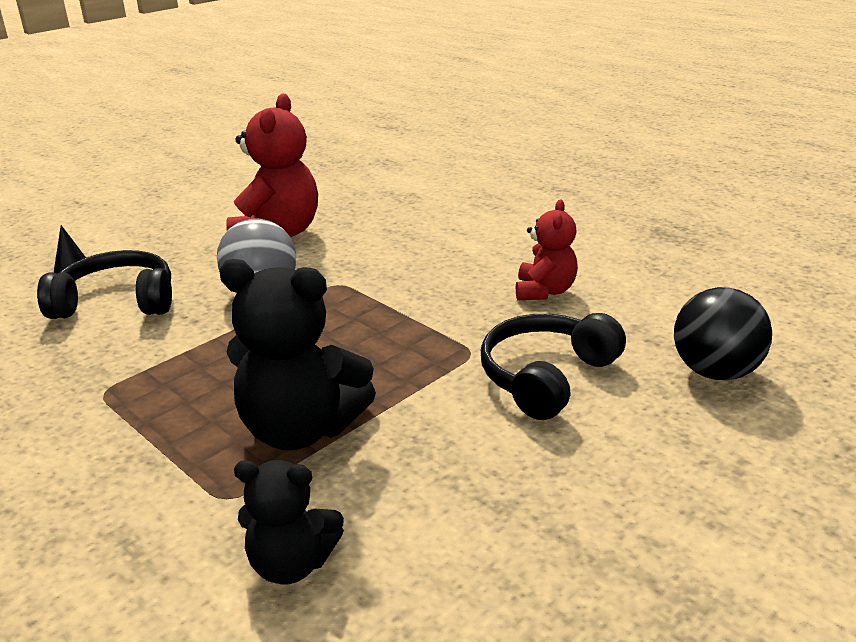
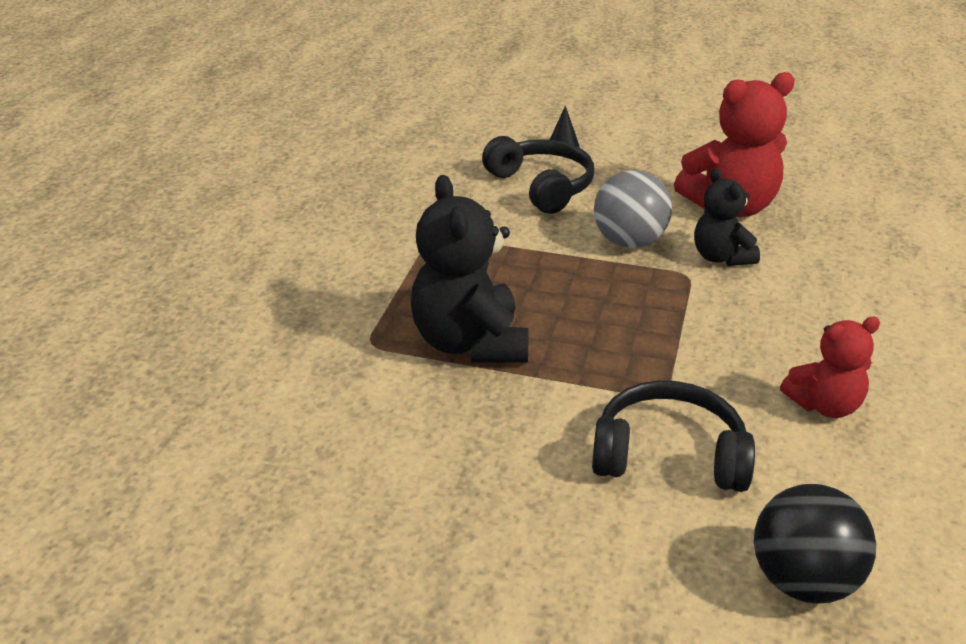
camera: 60 degrees right, 5 degrees up
(291, 563) = (330, 400): black teddy bear -> black teddy bear (721, 257)

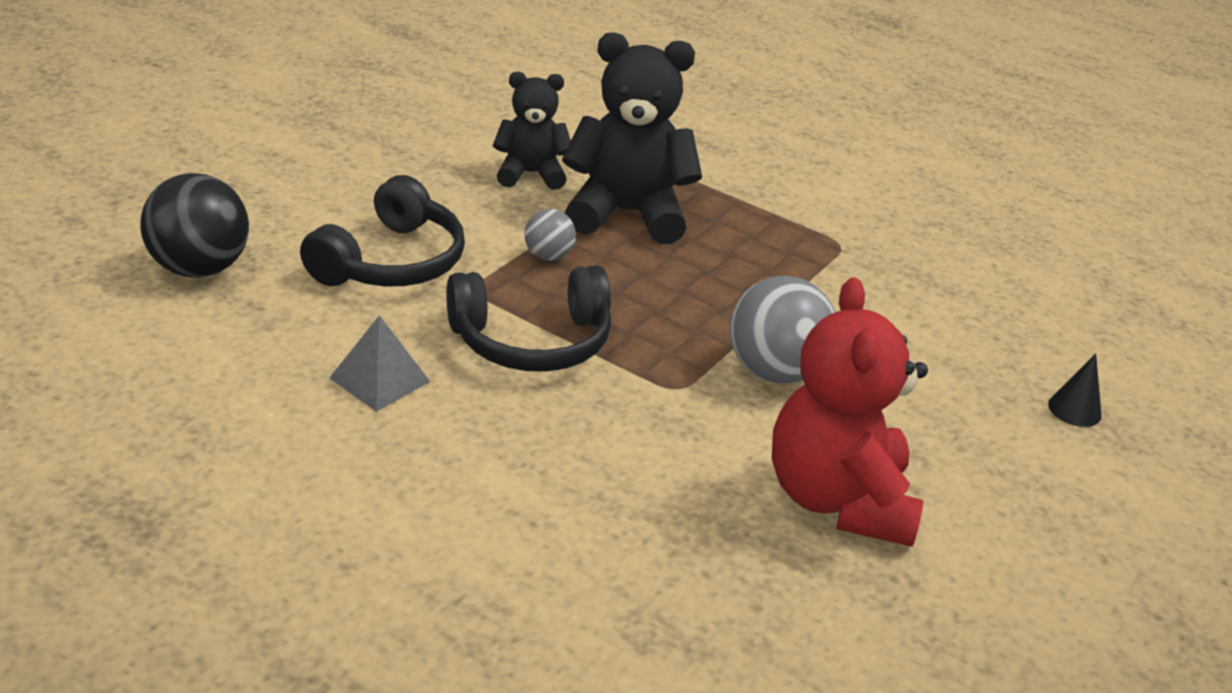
camera: 105 degrees right, 0 degrees up
(541, 186) = (947, 351): black headphones -> black headphones (532, 341)
(576, 368) = (548, 256): none -> grey ball
(721, 257) = (704, 432): black teddy bear -> black teddy bear (530, 174)
(824, 405) = (379, 379): red teddy bear -> grey pyramid

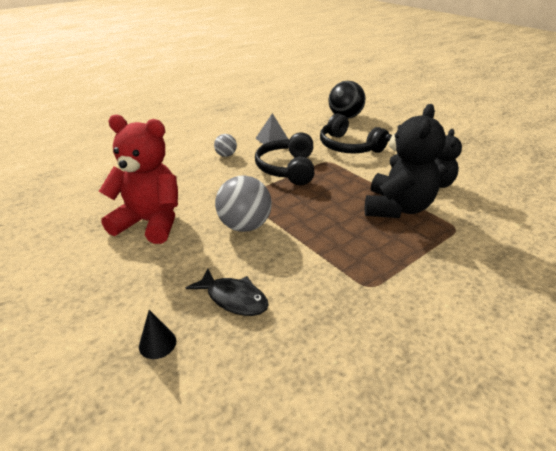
camera: 110 degrees right, 0 degrees up
(548, 256) = (353, 180): grey ball -> grey ball (226, 155)
(950, 357) = (233, 298): none -> black fish

